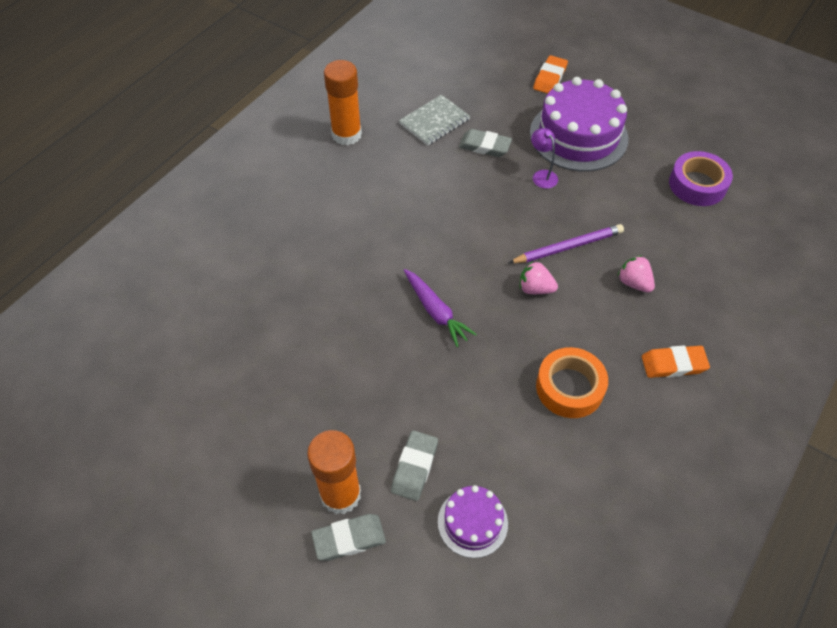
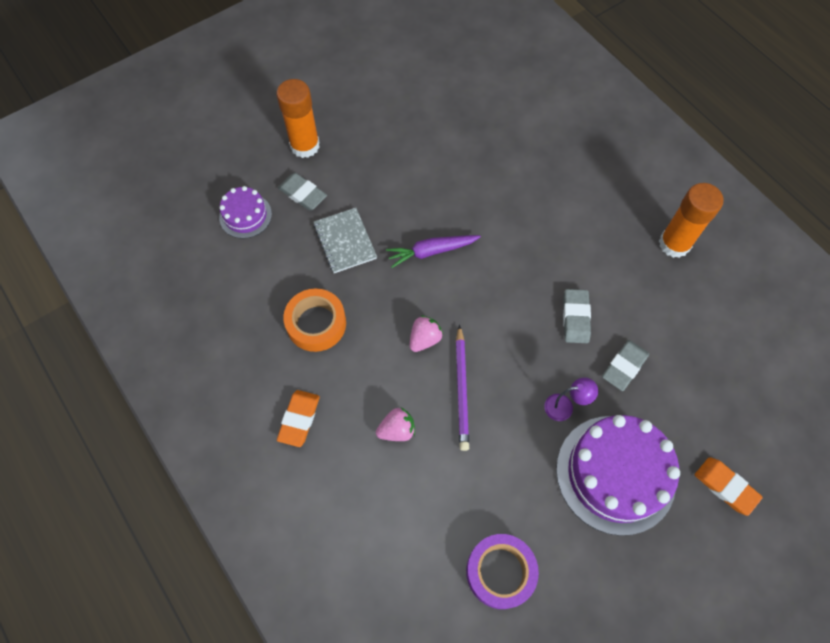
camera: 110 degrees right, 10 degrees up
(349, 539) = (272, 142): grey eraser -> grey eraser (575, 318)
(434, 122) = (675, 330): grey notebook -> grey notebook (345, 241)

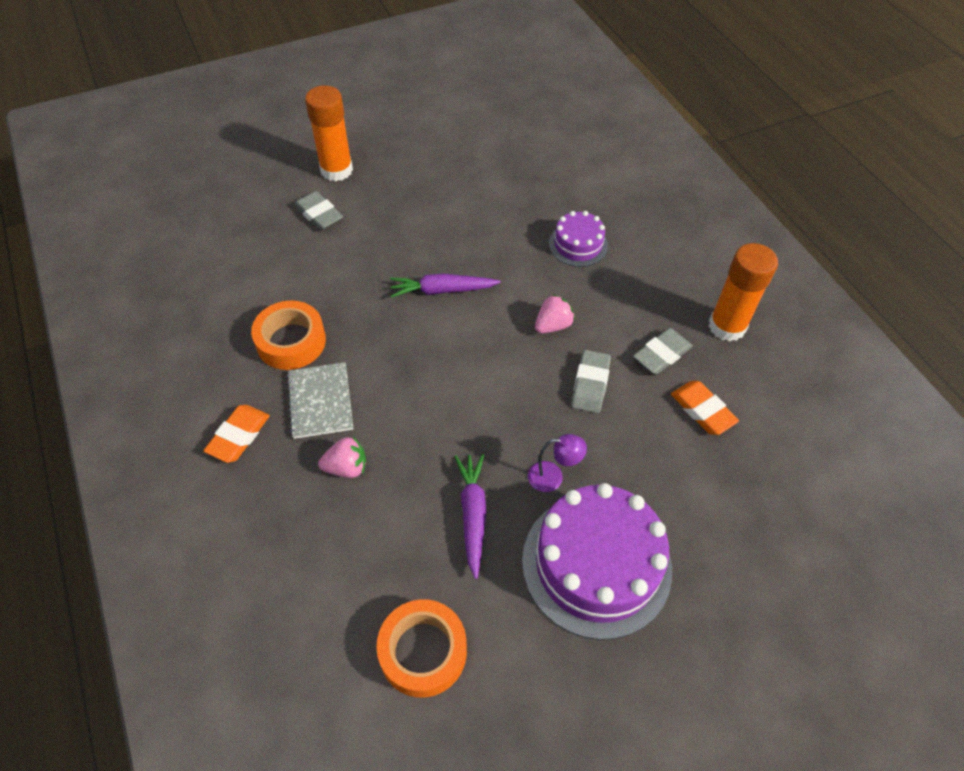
camera: 10 degrees right, 10 degrees down
(245, 215) = (251, 225): purple cake -> purple cake (578, 245)
(345, 241) = (349, 266): grey notebook -> grey notebook (320, 401)
(424, 339) = (408, 377): pink strawberry -> pink strawberry (553, 325)
(461, 389) = (435, 437): purple pencil -> none
(500, 572) = (423, 651): purple tape -> orange tape
(509, 451) = (473, 514): none -> purple carrot
(624, 366) = (636, 446): grey eraser -> grey eraser (661, 354)
(725, 487) = (733, 605): orange eraser -> orange eraser (702, 410)

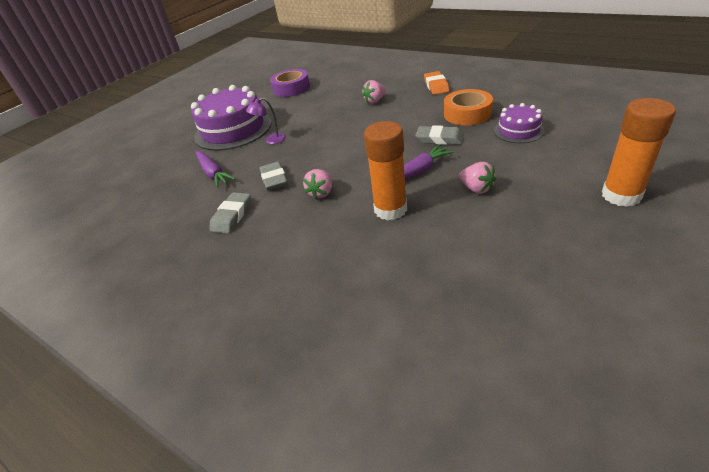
camera: 155 degrees right, 15 degrees down
(319, 214) = (569, 164): grey eraser -> grey eraser (439, 139)
(320, 401) = (417, 107): grey notebook -> none
(418, 238) = (476, 189): none -> pink strawberry
(423, 651) = (291, 88): orange tape -> purple tape
(473, 514) = (302, 116): purple carrot -> purple carrot (213, 173)
(578, 245) = (346, 254): purple cake -> purple cake (518, 131)
(702, 410) = (193, 201): orange eraser -> none
(727, 326) = (183, 258): orange glue stick -> orange glue stick (390, 209)

